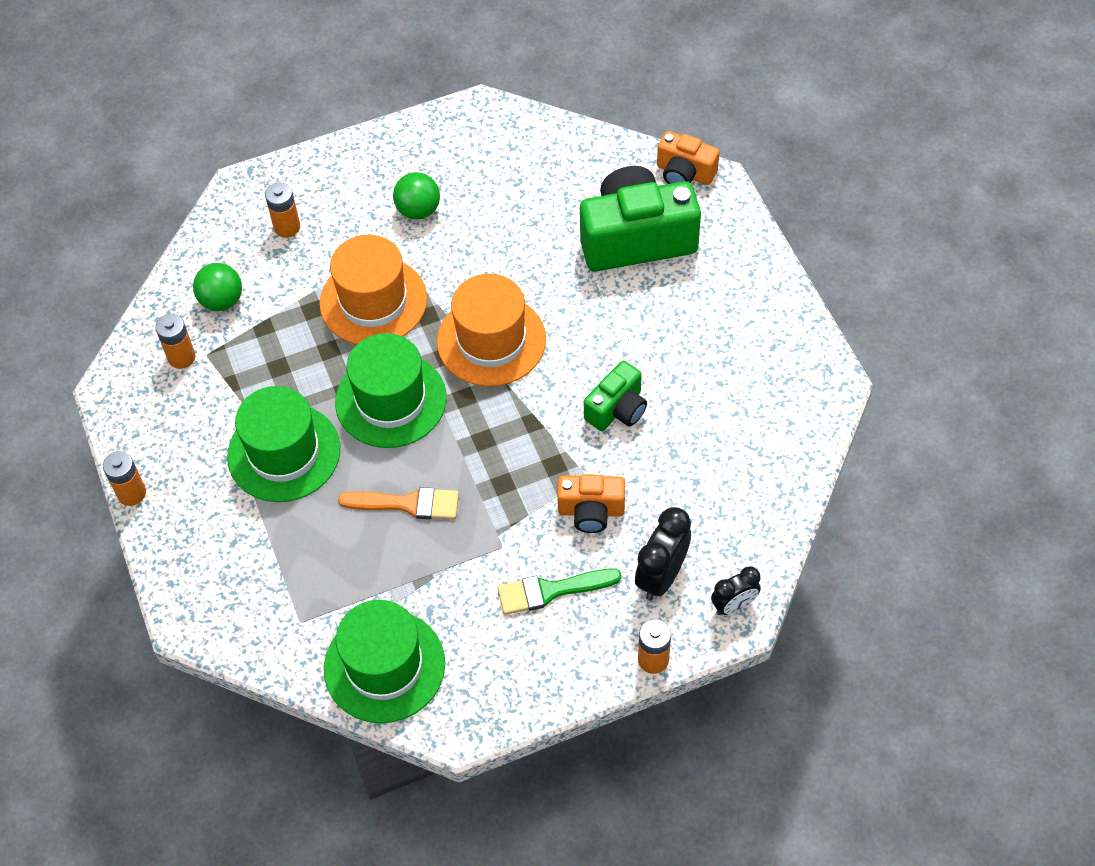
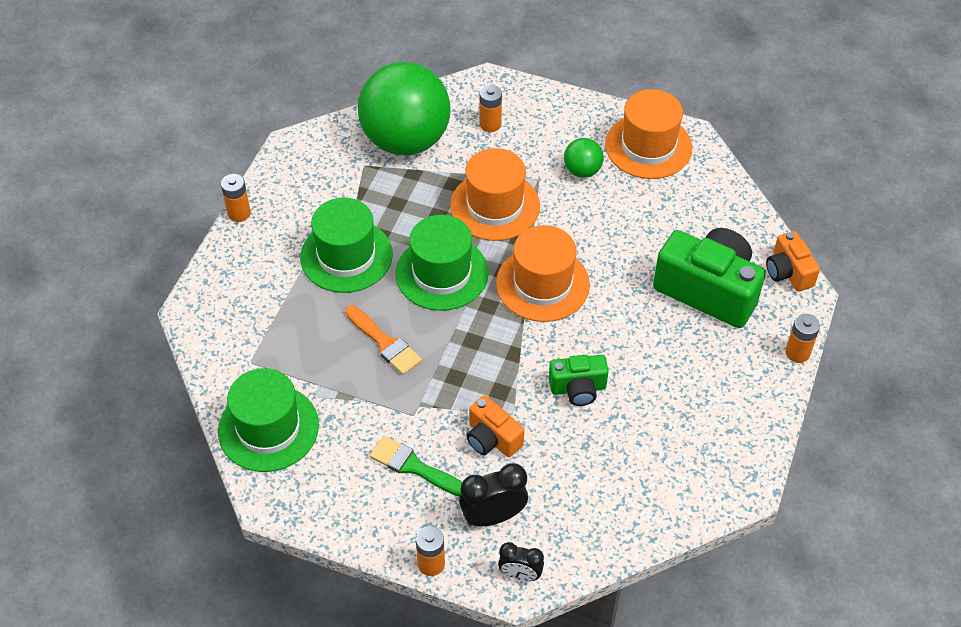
camera: 40 degrees right, 5 degrees down
(181, 357) = (348, 156): orange battery -> orange battery (797, 353)
(222, 300) = (406, 140): green ball -> green ball, size x2.34
(454, 145) = (648, 146): none -> orange hat

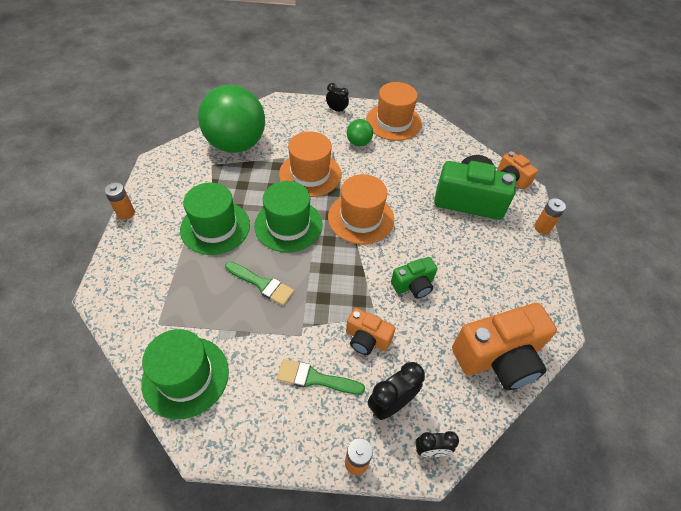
camera: 20 degrees left, 0 degrees up
(385, 343) = (262, 284): orange brush -> green brush
(490, 124) = (289, 126): orange battery -> none
(569, 111) = (337, 110): none -> black clock
(649, 500) = (498, 357): none -> orange camera

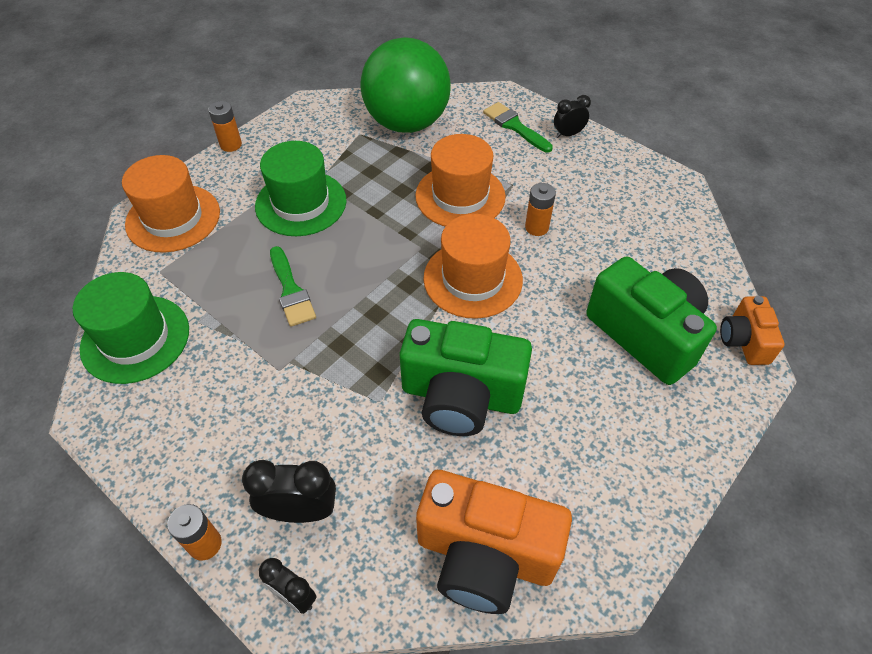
camera: 40 degrees right, 0 degrees up
(288, 225) = (379, 242): green hat -> none
(315, 378) = (249, 425): green brush -> green brush (514, 126)
(337, 110) = (568, 134): black clock -> black clock turned 90 degrees counterclockwise
(358, 143) = (558, 187): green ball -> none
(367, 339) = (344, 421): orange camera -> none
(393, 122) = (633, 182): orange hat -> orange hat (173, 218)
(413, 285) = (461, 396): green camera -> green camera, size x1.88
(542, 227) = (728, 433): orange battery -> orange battery (536, 227)

